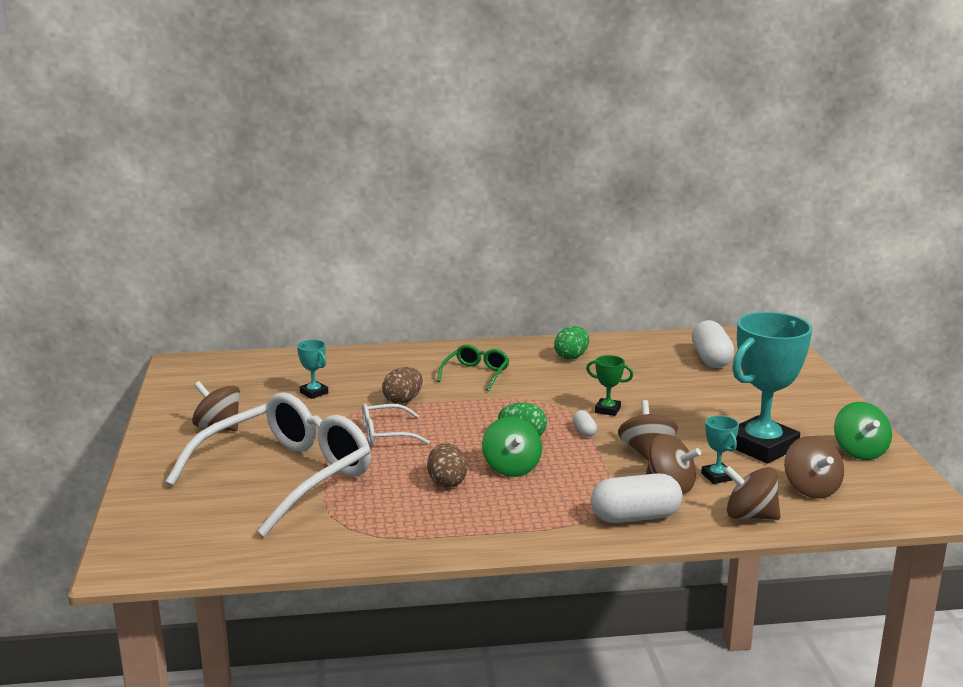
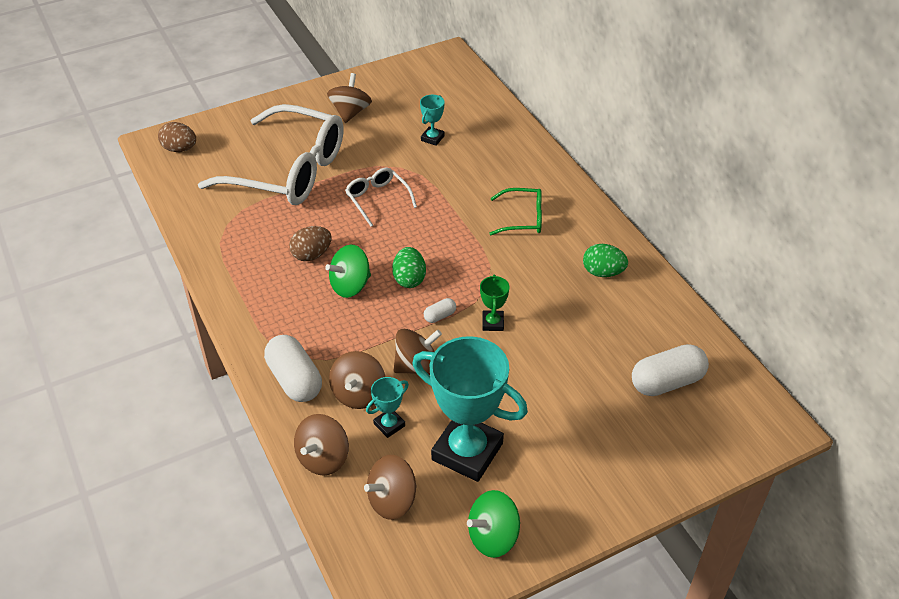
camera: 70 degrees right, 25 degrees up
(403, 400) = (444, 190): brown egg -> brown egg (180, 149)
(750, 516) = (323, 458): brown spinning top -> brown spinning top turned 150 degrees counterclockwise

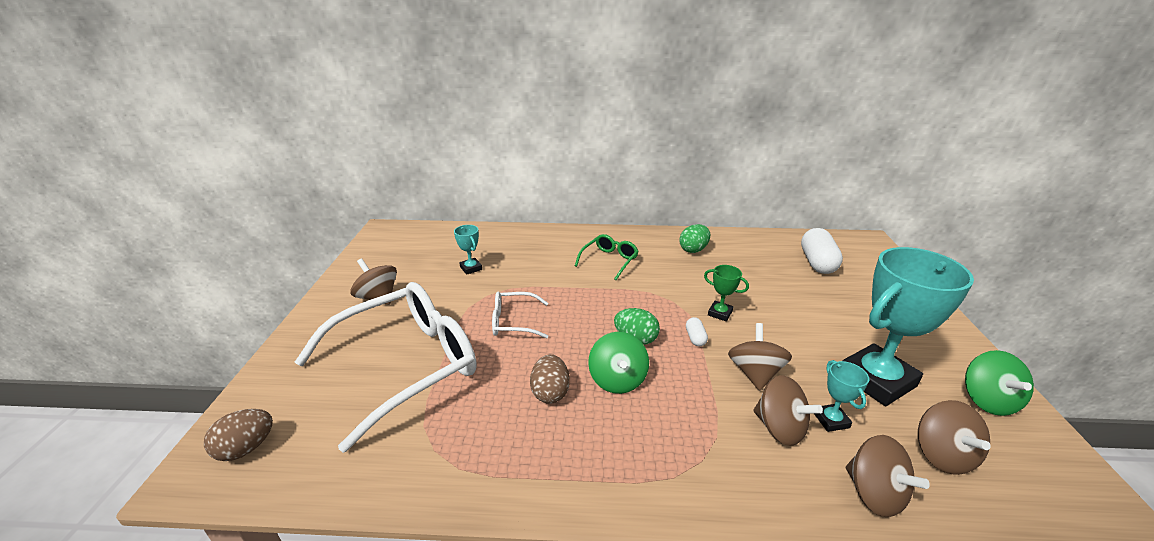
camera: 60 degrees left, 15 degrees down
(294, 380) = (739, 476): white capsule -> none

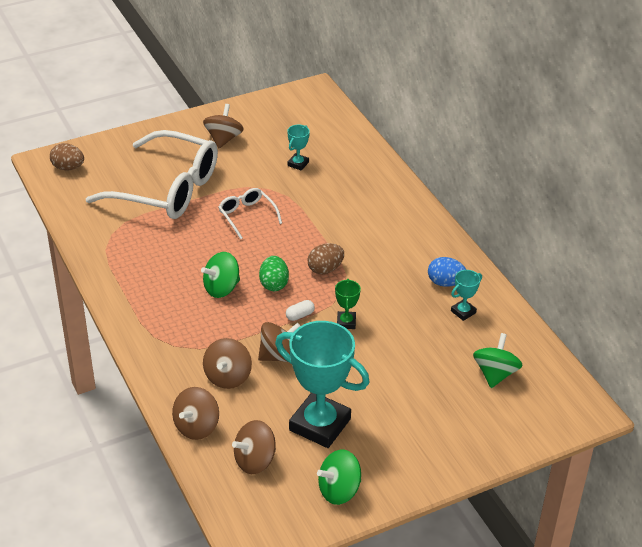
camera: 60 degrees right, 10 degrees up
(550, 392) = (187, 262): brown egg -> brown egg (325, 269)
(609, 261) = (377, 235): green glasses -> none
(693, 250) = (445, 283): green egg -> blue egg
(817, 263) = (495, 374): white capsule -> green spinning top
(831, 420) = (253, 402): turquoise trophy -> turquoise trophy (463, 312)

